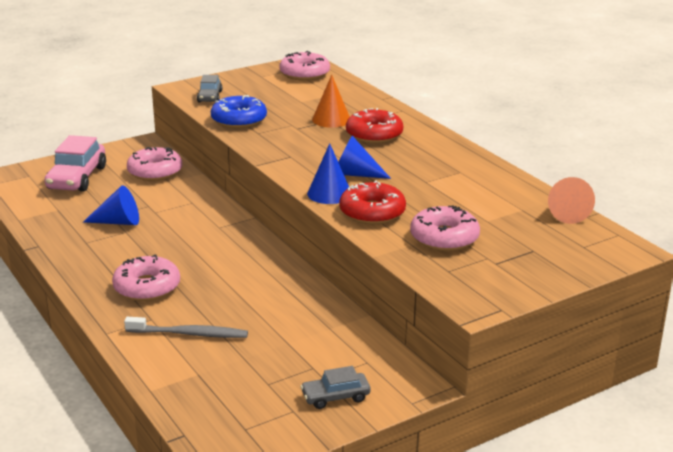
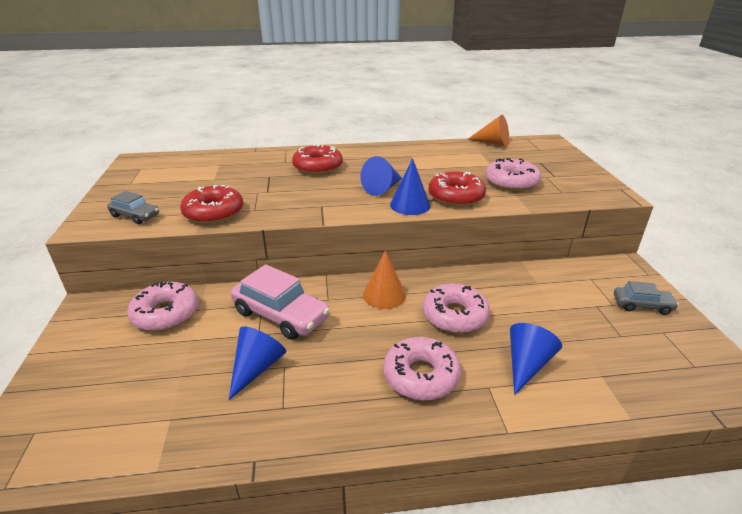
camera: 65 degrees left, 5 degrees up
(77, 178) = (104, 381): pink car -> pink car (281, 315)
(190, 334) = (527, 364): grey toothbrush -> blue cone
(239, 120) = (214, 212): blue donut -> red donut
(304, 74) = (159, 165): pink donut -> pink donut (454, 316)
(331, 119) = (269, 175): orange cone -> orange cone (384, 295)
(335, 397) = (642, 305): grey car -> grey car turned 90 degrees counterclockwise

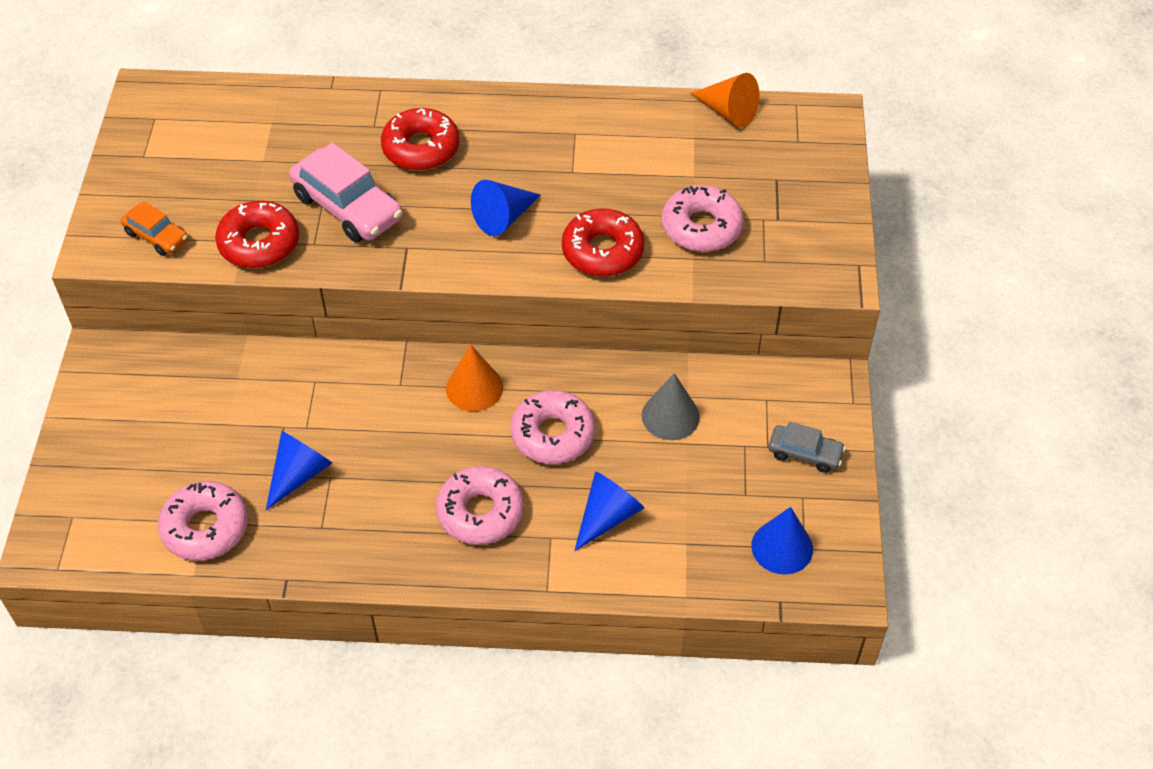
camera: 10 degrees right, 20 degrees up
(135, 216) = (156, 236): grey car -> orange car
(166, 314) = (196, 380): pink donut -> pink donut (205, 528)
(281, 315) = (336, 402): pink car -> pink car (348, 207)
(410, 205) = (529, 262): blue cone -> blue cone (782, 547)
(533, 295) = (670, 416): none -> grey cone

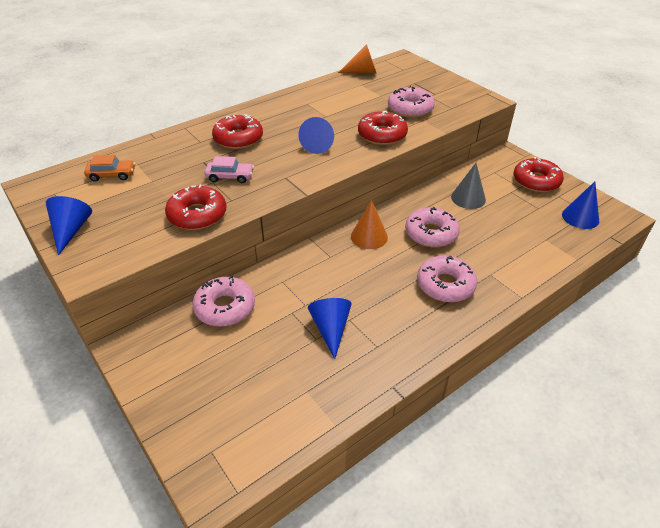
camera: 40 degrees left, 10 degrees down
(156, 236) = (124, 244): orange car -> orange car (112, 175)
(205, 528) = (310, 393): pink donut -> pink donut (225, 307)
(348, 207) = (230, 177): pink car -> pink car, size x0.56
(608, 516) = (501, 250): blue cone -> blue cone (71, 230)
(805, 453) = (536, 181): grey car -> red donut

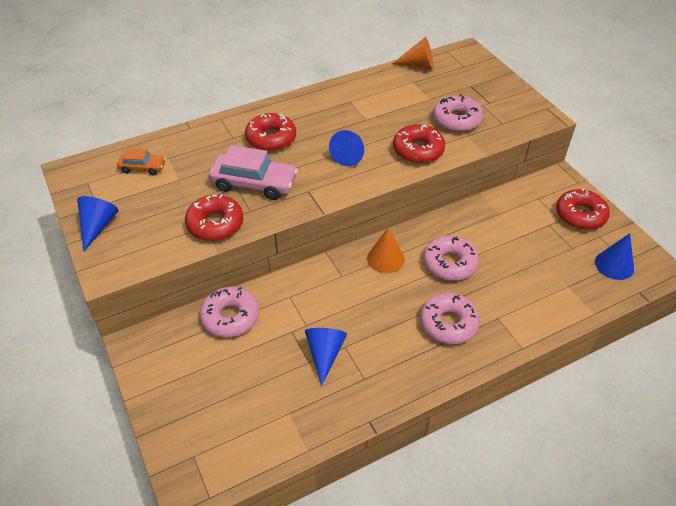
camera: 10 degrees right, 5 degrees up
(230, 177) = (254, 183): pink car -> pink car, size x1.79
(468, 198) = (500, 226): grey cone -> none

